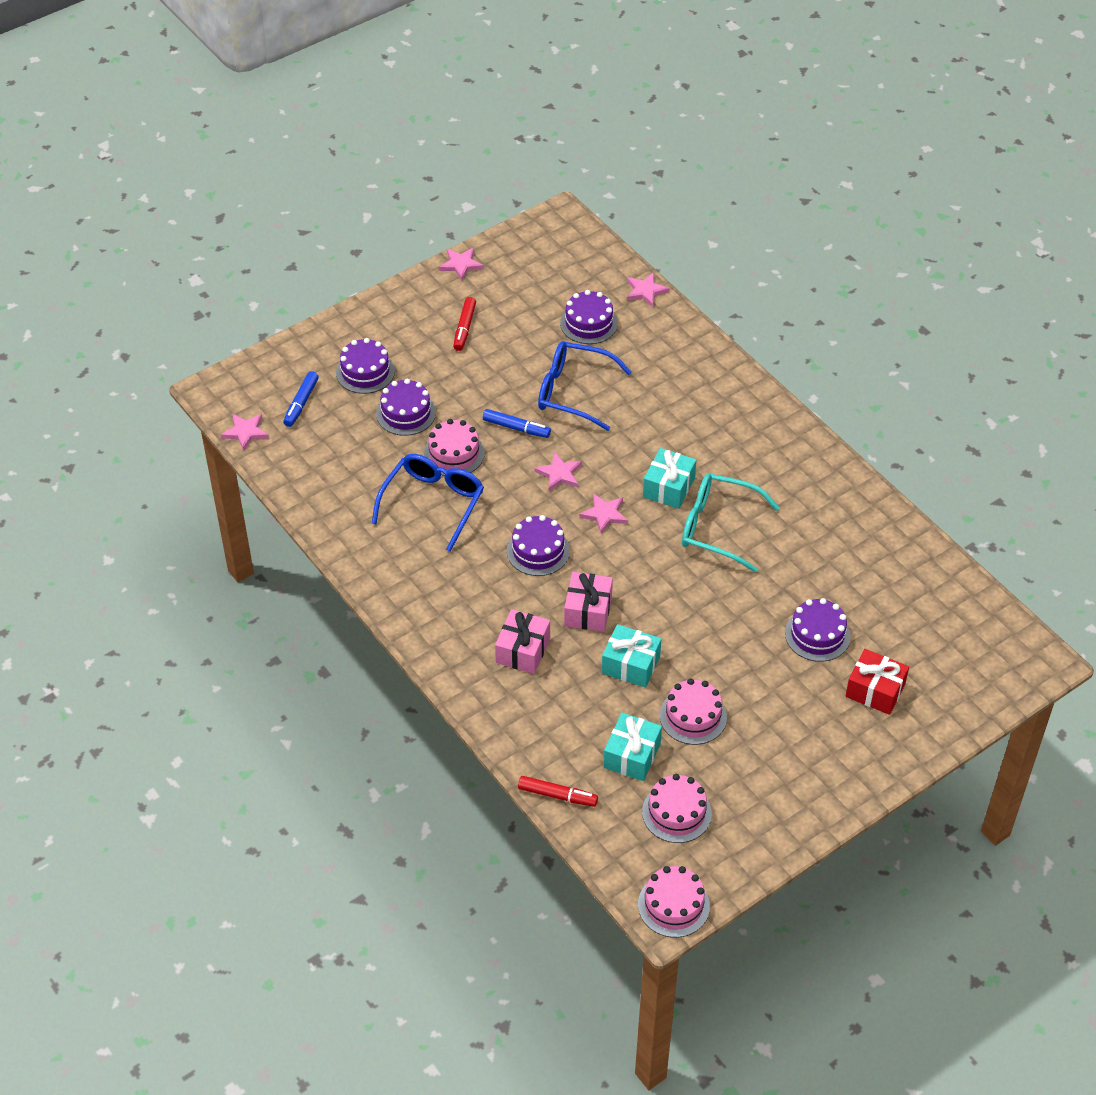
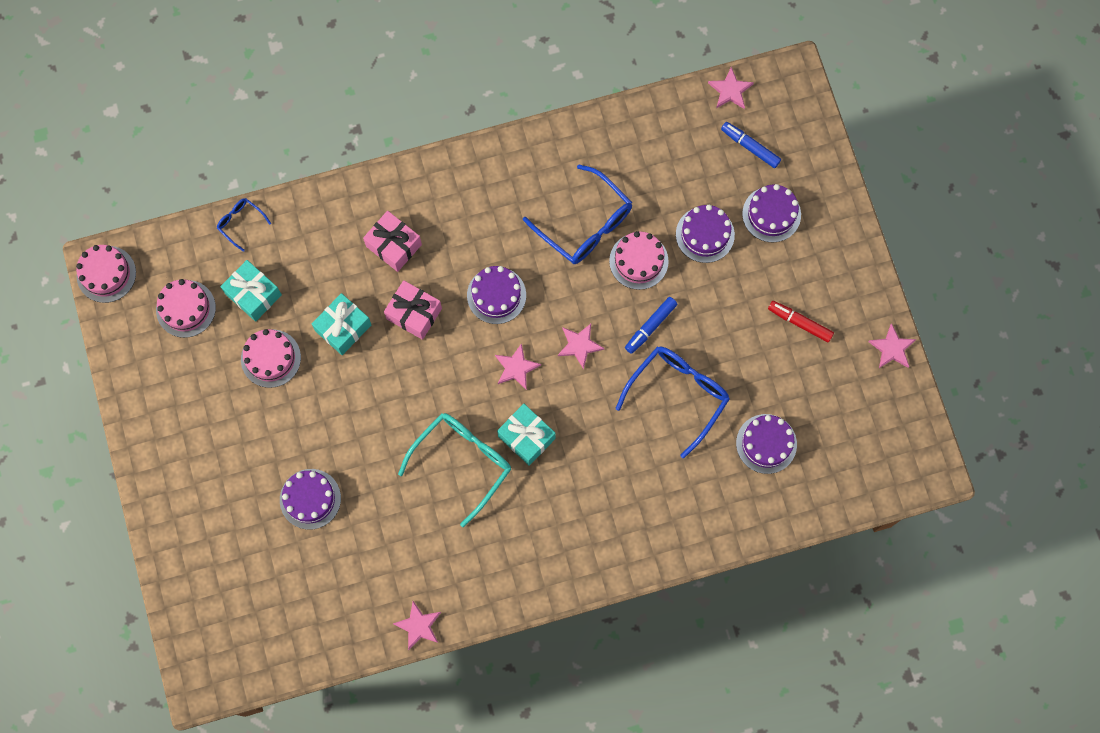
camera: 110 degrees right, 25 degrees up
(557, 795) = (241, 223): red marker -> blue glasses
(645, 291) = (793, 517): pink star -> pink star (418, 626)
(875, 690) = (233, 522): red gift -> none

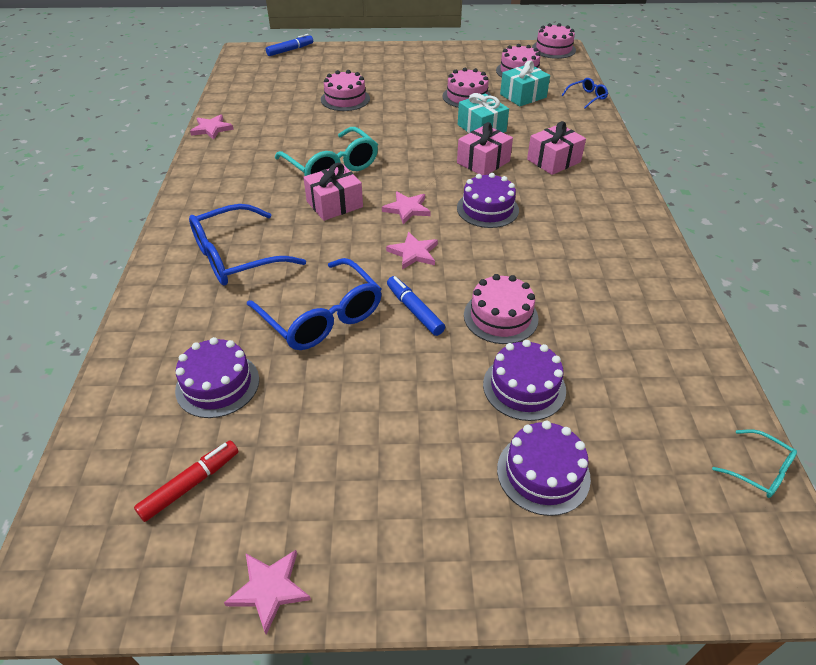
camera: 105 degrees right, 30 degrees down
(310, 499) = (345, 99): purple cake -> pink cake
(526, 437) = (334, 204): turquoise gift -> pink gift
(584, 224) = (557, 282): blue glasses -> blue glasses (237, 257)
(730, 90) = (758, 470): pink star -> turquoise glasses
(750, 147) = (659, 473): blue marker -> blue marker (290, 50)
(800, 323) = (363, 465): red marker -> red marker (190, 484)

